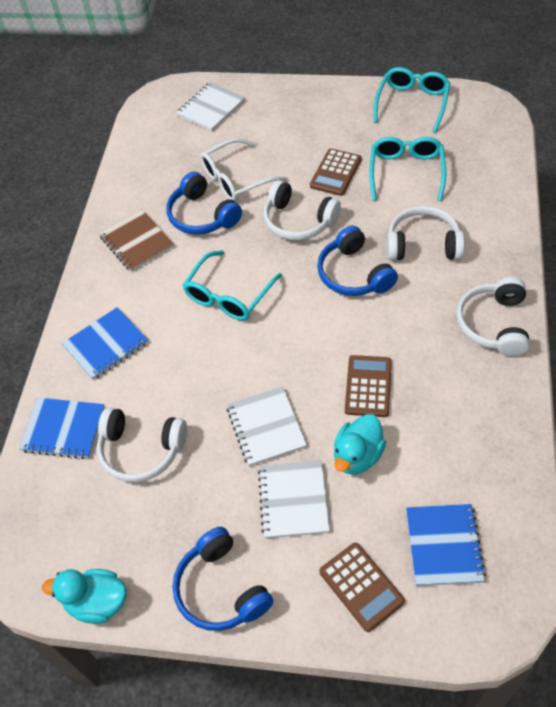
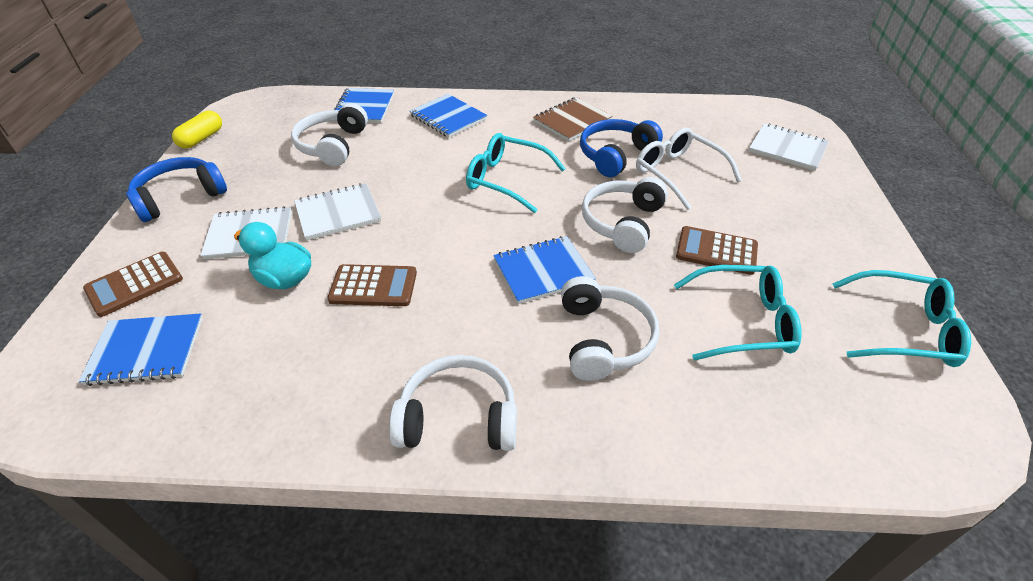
camera: 80 degrees right, 10 degrees down
(97, 602) = (201, 138): turquoise duck -> yellow capsule
(353, 274) = (543, 271): blue headphones -> blue notebook

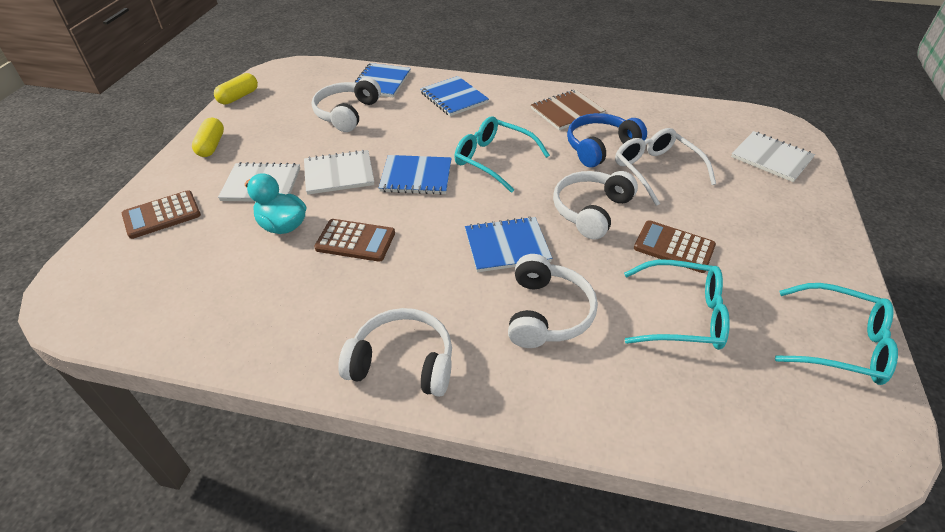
camera: 10 degrees right, 0 degrees up
(146, 351) = (161, 271): blue notebook -> blue notebook (416, 177)
(180, 197) = (211, 146): blue headphones -> yellow capsule

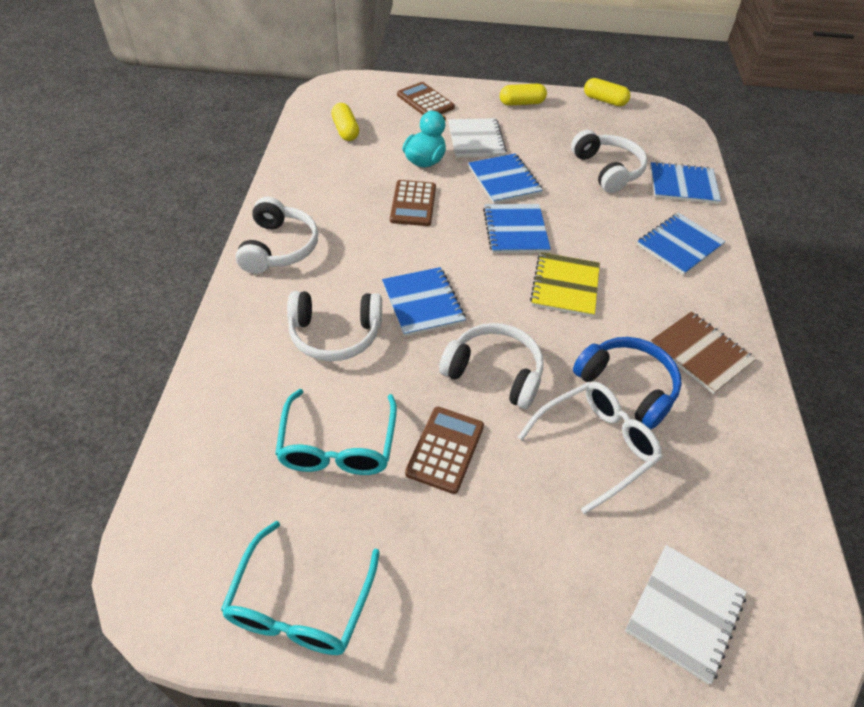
camera: 80 degrees right, 5 degrees up
(184, 291) = (345, 130): none -> yellow capsule
(339, 174) = (504, 180): white notebook -> blue notebook
(347, 113) = (607, 170): white headphones -> white headphones turned 60 degrees clockwise
(493, 160) = (565, 286): turquoise glasses -> yellow notebook

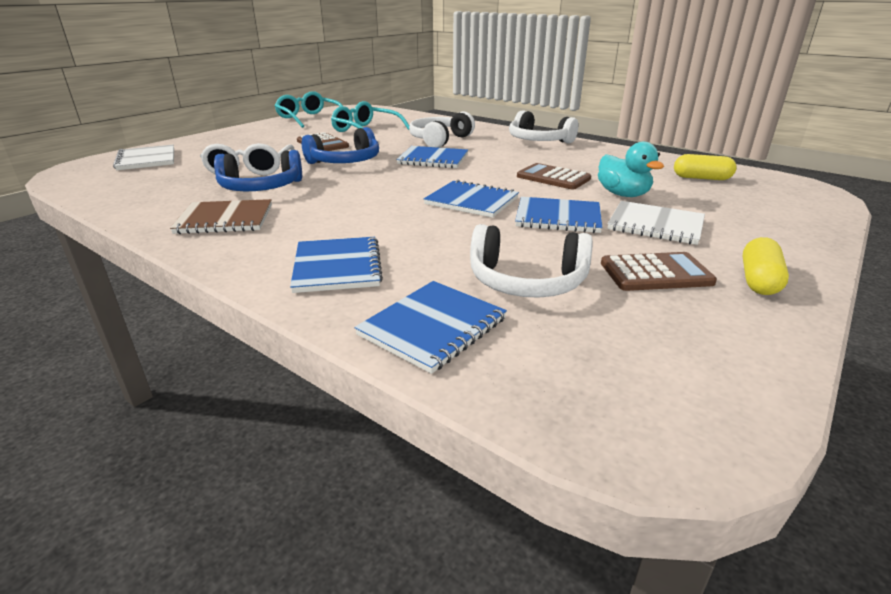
camera: 125 degrees right, 20 degrees down
(425, 101) = (768, 221): brown calculator -> brown calculator (655, 273)
(494, 372) = (345, 162): white headphones -> blue headphones
(565, 286) = (378, 198): yellow notebook -> none
(604, 100) = (765, 369): yellow capsule -> none

